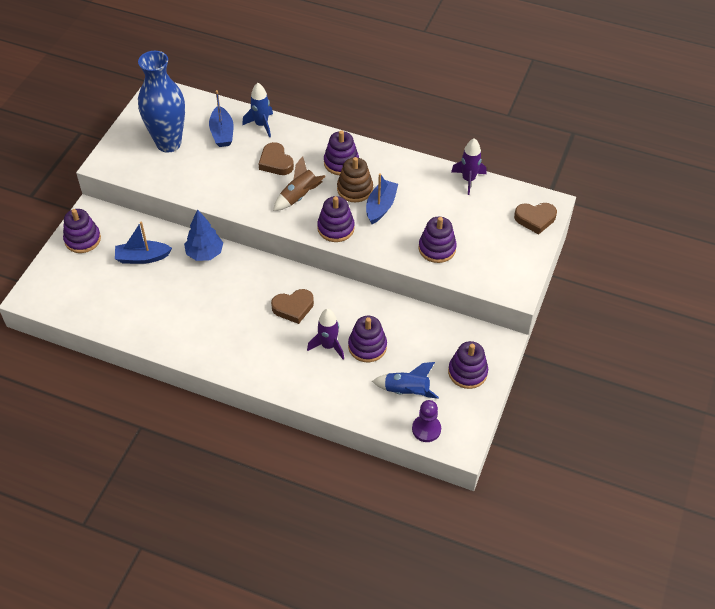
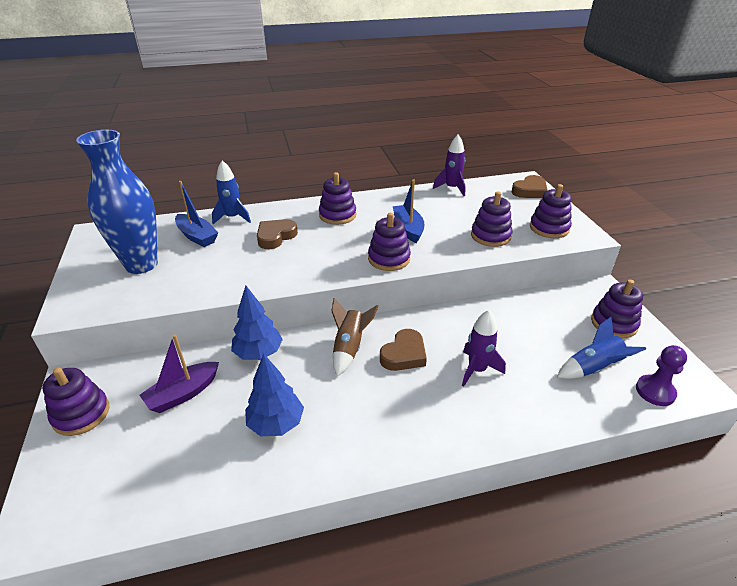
camera: 35 degrees left, 15 degrees down
(142, 257) = (183, 394): blue boat -> purple boat
(178, 307) = (276, 423): none -> blue tree
(276, 162) = (275, 237): brown heart -> brown heart turned 105 degrees clockwise
(299, 196) = (326, 251): brown rocket -> brown rocket (349, 348)
(355, 189) = (371, 227): brown stacking toy -> none
(367, 346) = (511, 350): purple stacking toy -> purple stacking toy (549, 228)

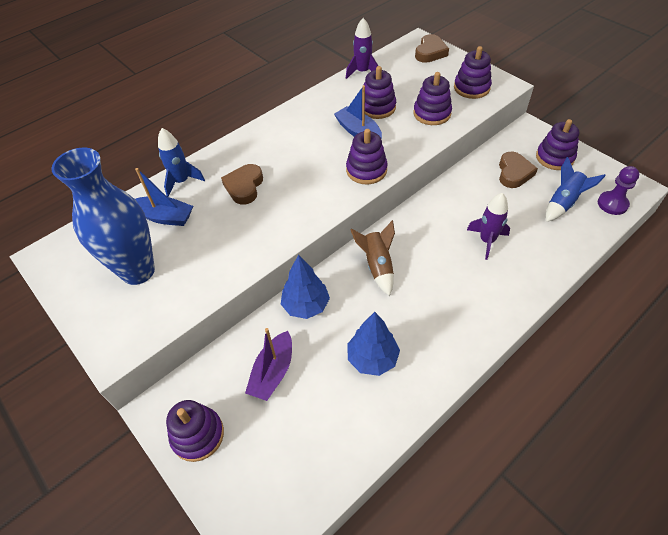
camera: 25 degrees left, 15 degrees up
(337, 215) = (283, 140): purple stacking toy -> purple stacking toy (377, 107)
(404, 354) = (424, 252): brown heart -> brown heart (514, 173)

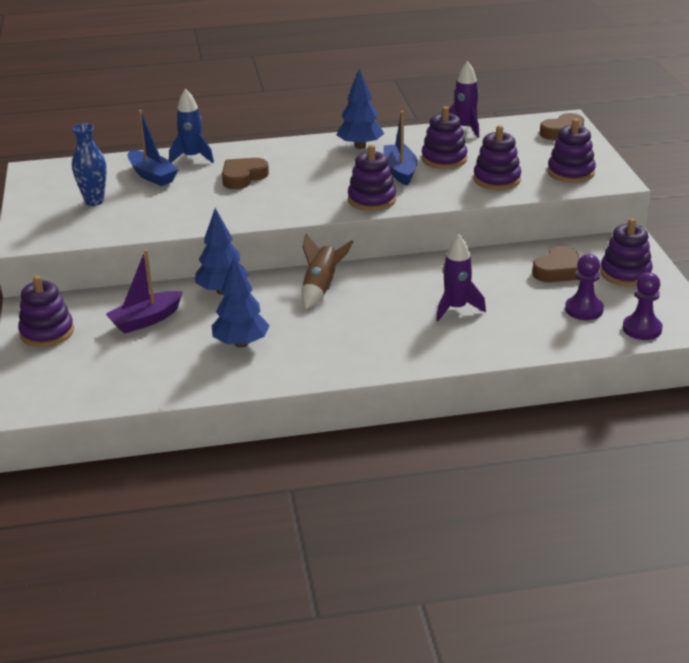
camera: 30 degrees right, 20 degrees down
(138, 271) = (94, 201): blue vase -> blue vase, size x0.54
(305, 117) = (360, 146): none -> blue tree
(563, 203) = (584, 310): blue rocket -> purple pawn

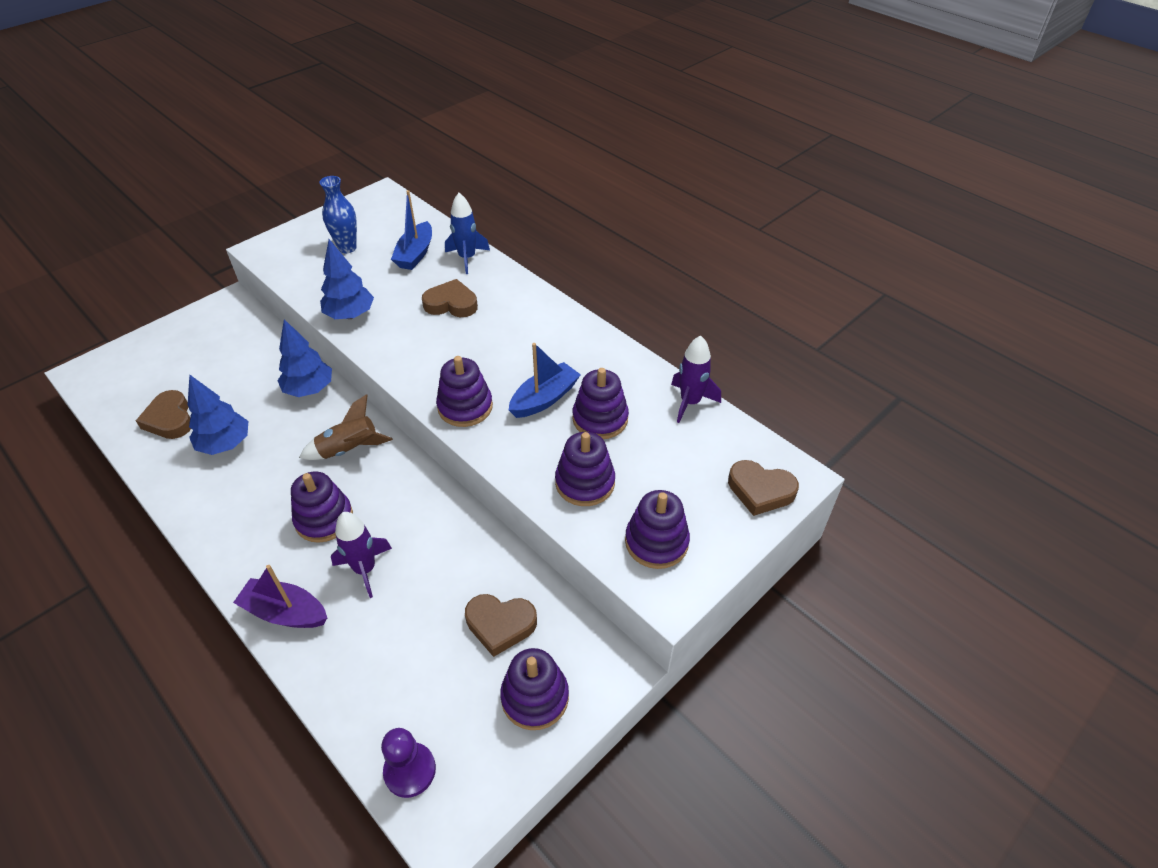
camera: 55 degrees right, 15 degrees up
(47, 332) = (194, 328): purple stacking toy -> purple stacking toy (324, 519)
(146, 320) = (238, 370): purple boat -> purple boat (285, 612)
(169, 366) = (170, 419): none -> brown heart
(360, 146) = (577, 346): blue tree -> blue tree (350, 315)
(584, 310) = (424, 689): purple pawn -> none

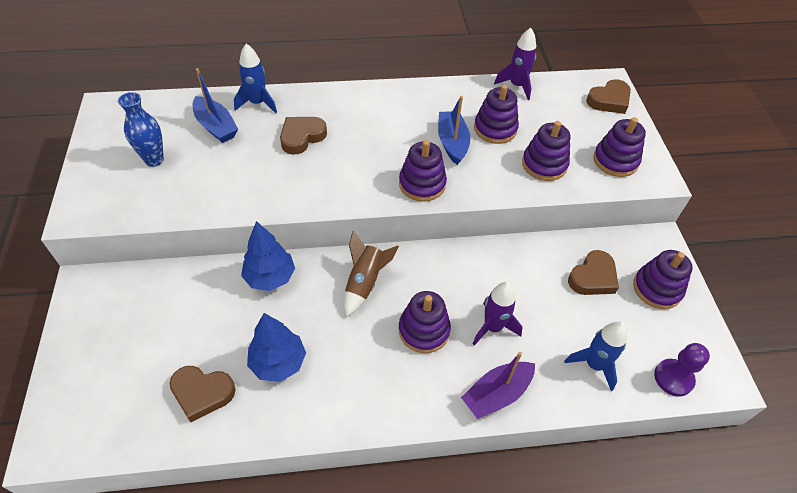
camera: 55 degrees left, 5 degrees up
(350, 315) = (247, 197): blue tree -> none
(376, 681) = (594, 365): none -> blue rocket

